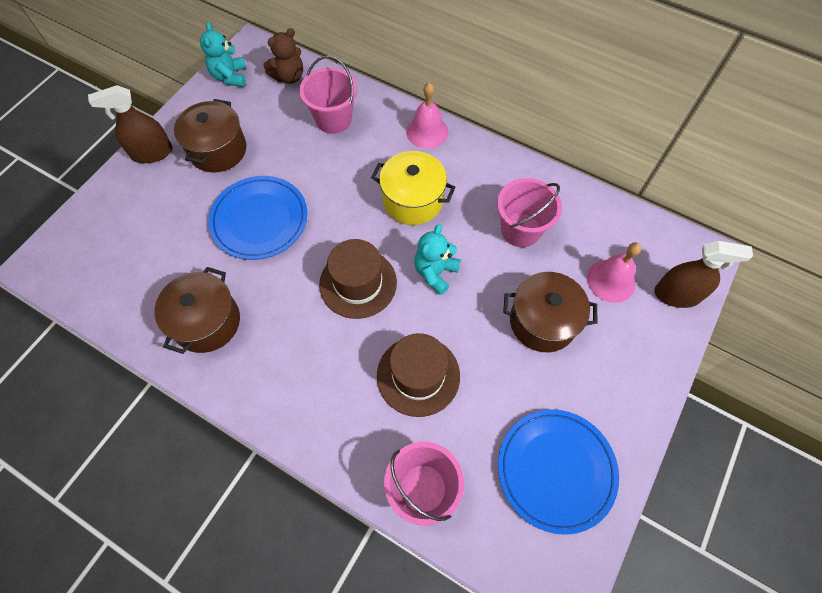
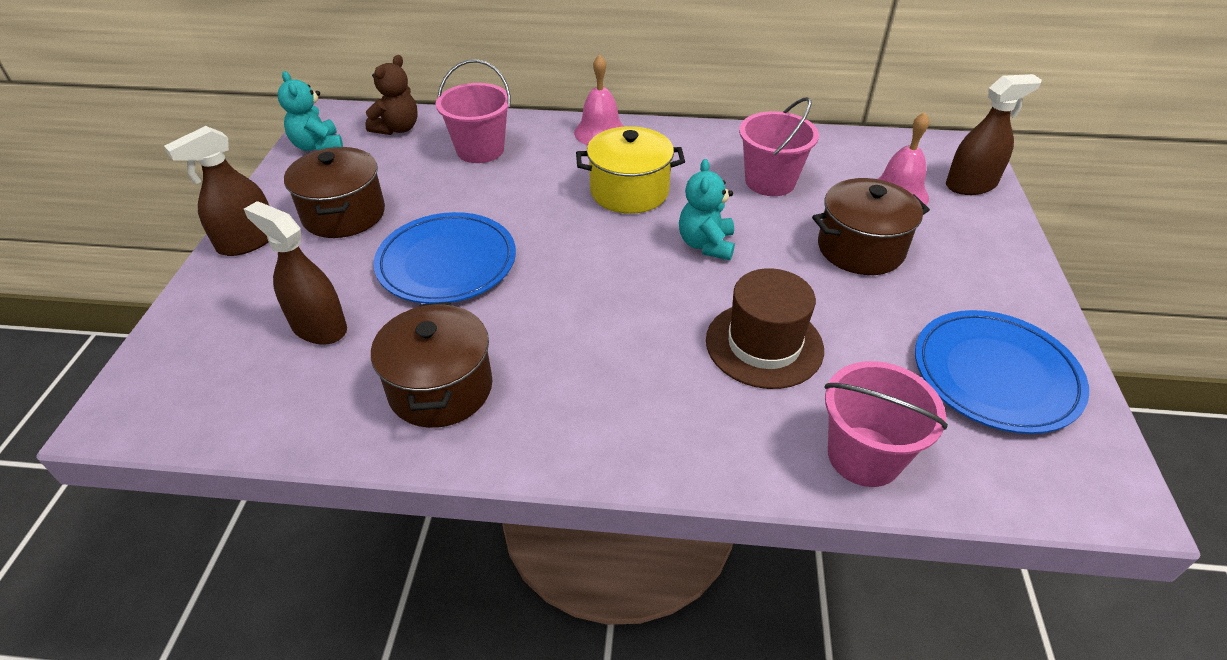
camera: 25 degrees left, 20 degrees down
(162, 243) = (319, 327): none -> brown spray bottle
(358, 283) = (620, 283): brown hat -> none

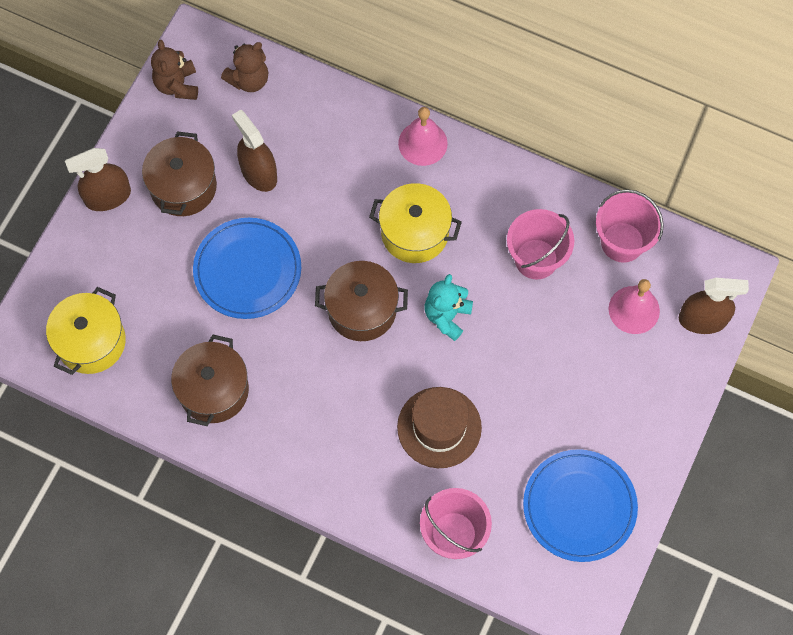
camera: 20 degrees right, 25 degrees up
(242, 382) = (91, 342): none -> yellow pot
(318, 146) = (177, 85): turquoise teddy bear -> brown teddy bear
(319, 327) = (146, 307): brown spray bottle -> brown spray bottle (259, 173)
(480, 150) = (311, 135): pink bucket -> pink bucket (622, 242)
(860, 248) = (563, 360): brown pot -> brown pot (362, 310)

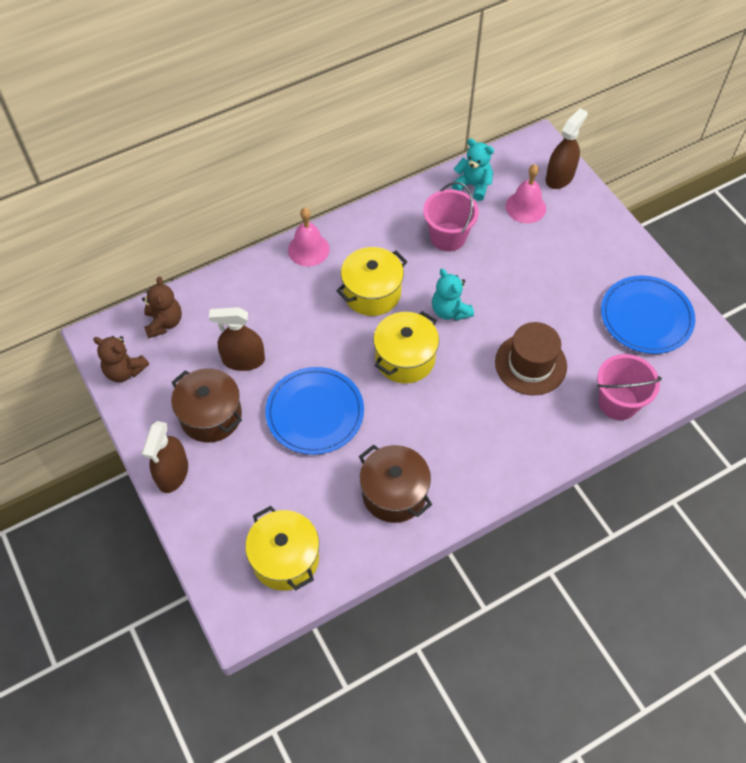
camera: 55 degrees left, 10 degrees down
(362, 310) = (405, 358): brown pot -> yellow pot
(622, 242) = (473, 185): pink bucket -> turquoise teddy bear

